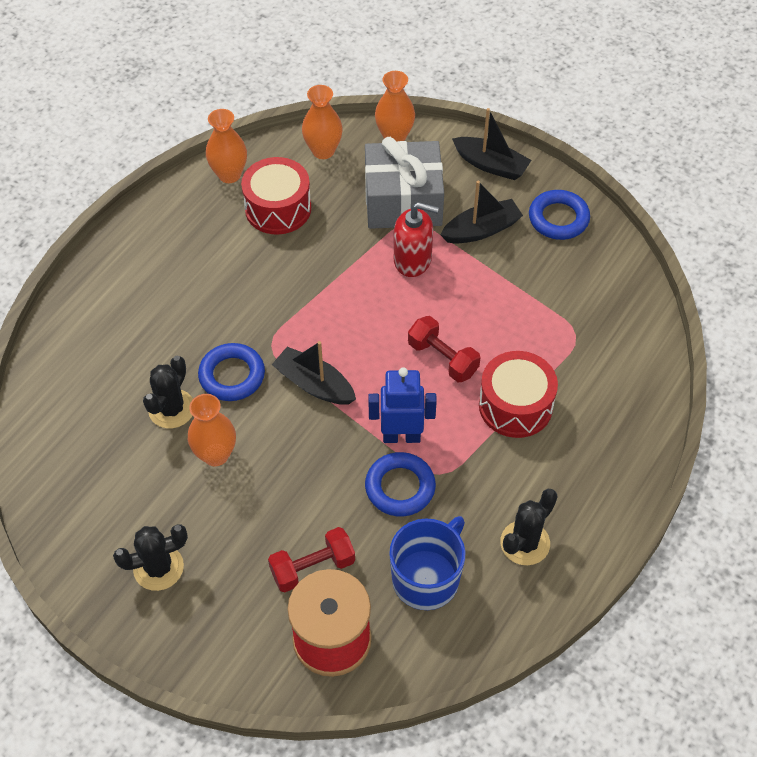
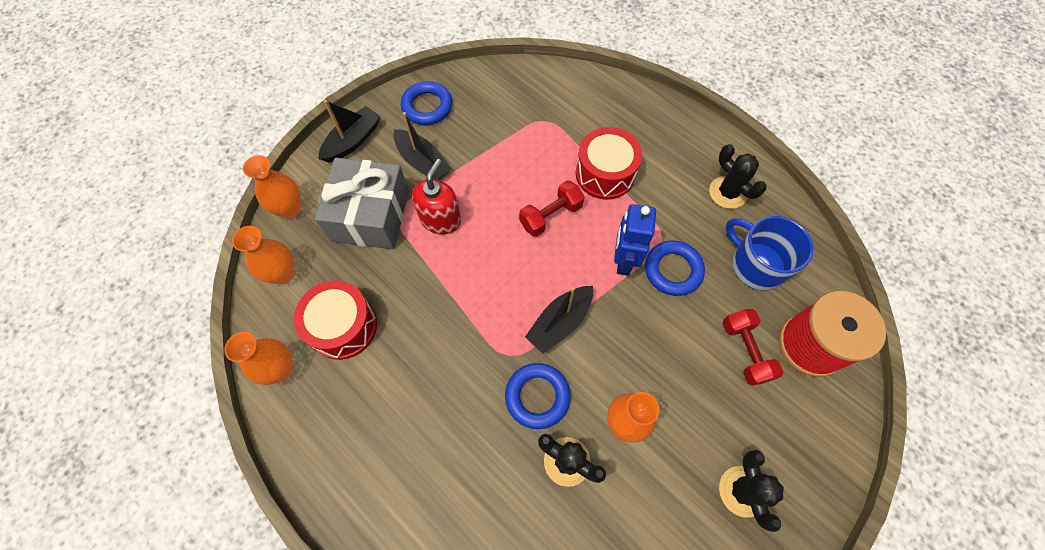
camera: 80 degrees left, 10 degrees up
(481, 230) = (422, 162): black boat -> black boat turned 150 degrees clockwise

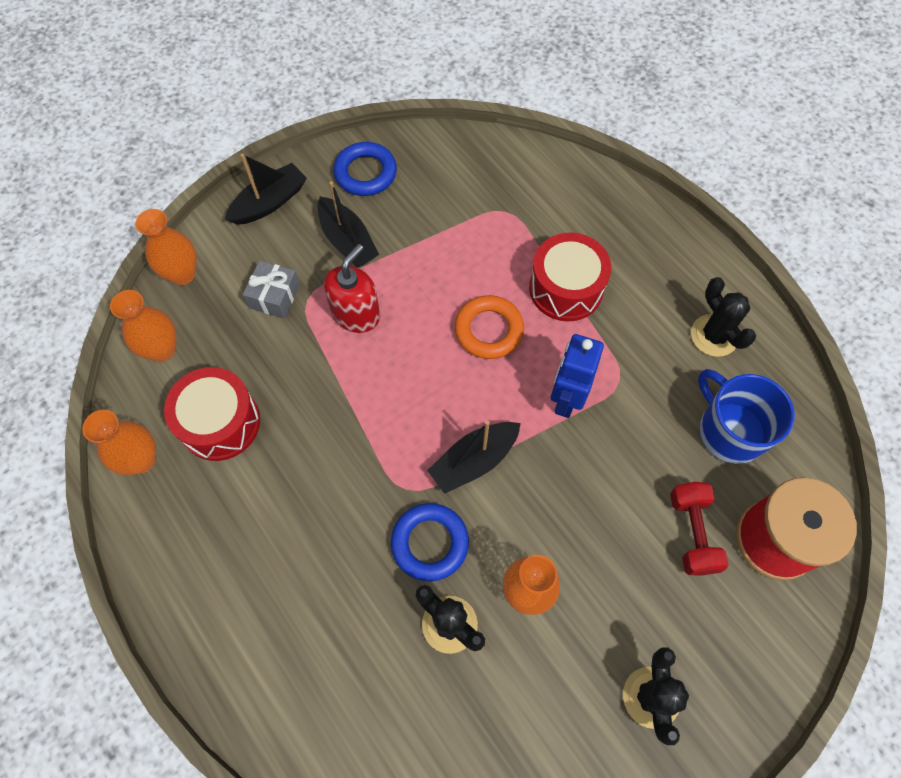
camera: 10 degrees right, 0 degrees up
(371, 215) = (275, 296): grey gift -> grey gift, size x0.50
(550, 216) = (489, 330): red dumbbell -> orange ring
(673, 270) = (624, 420): blue ring -> none

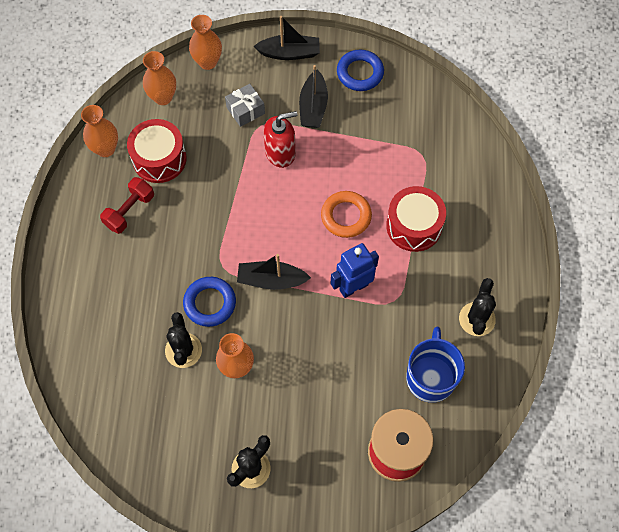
camera: 40 degrees right, 0 degrees up
(692, 533) = (353, 411): red dumbbell -> red dumbbell (129, 211)

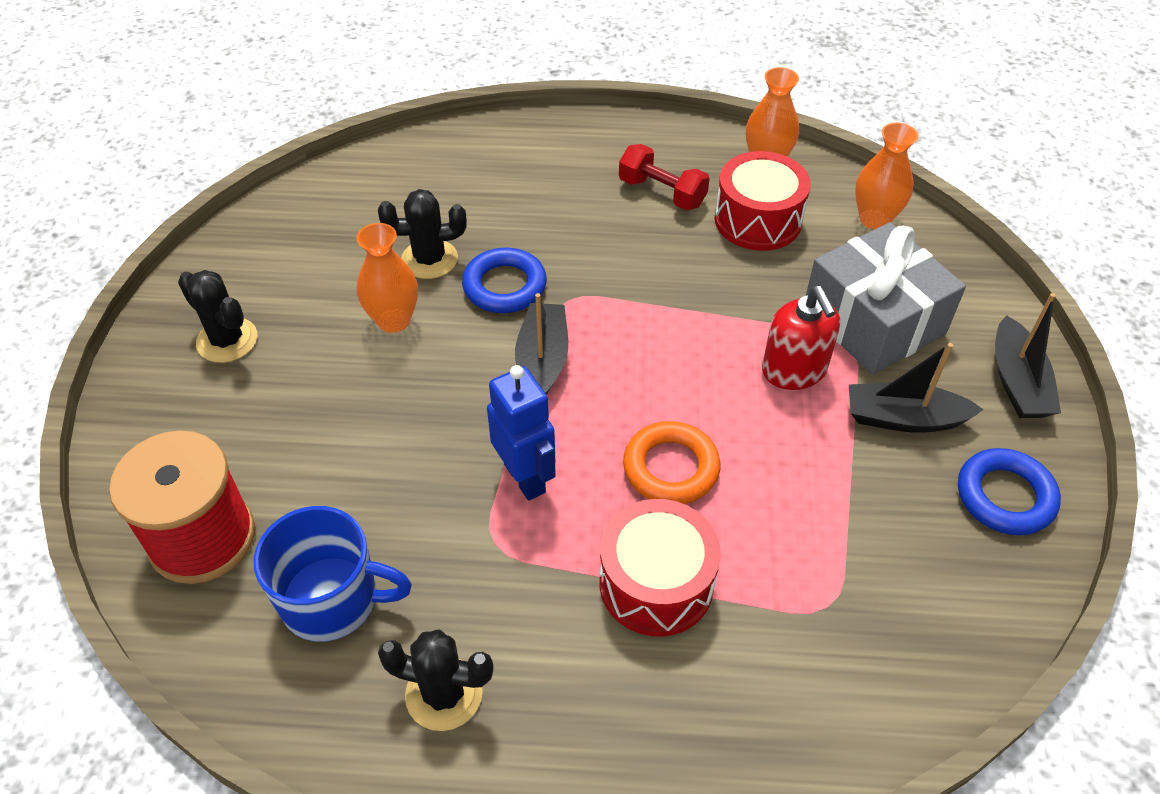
camera: 90 degrees right, 15 degrees down
(208, 62) = (961, 270): orange vase -> none
(245, 110) = (873, 321): grey gift -> grey gift, size x2.00

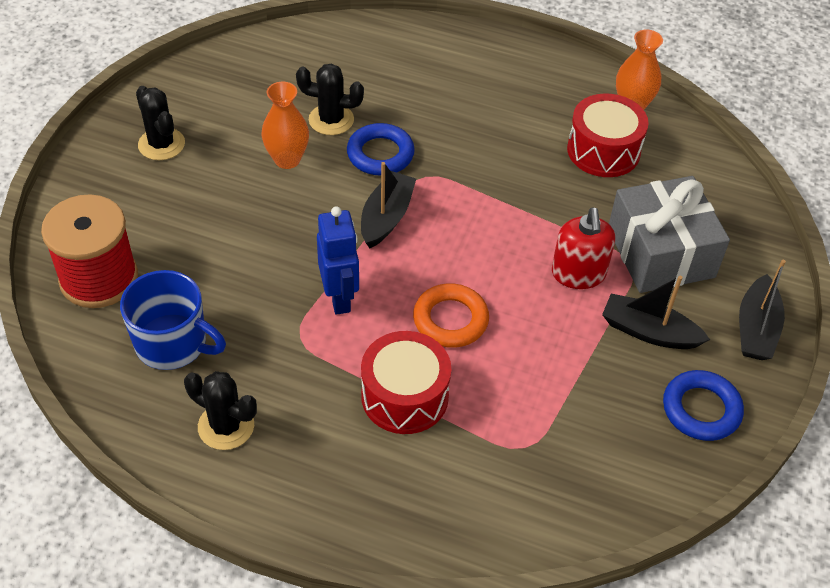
camera: 15 degrees right, 0 degrees up
(662, 193) = (535, 110): red dumbbell -> none
(874, 219) = (701, 173): orange vase -> none

